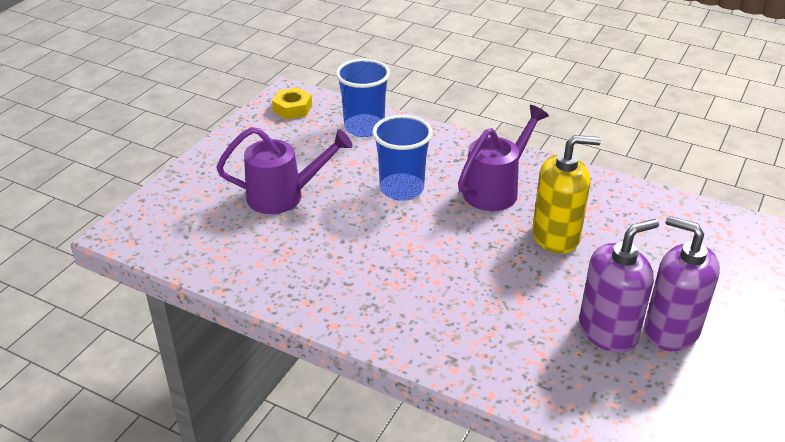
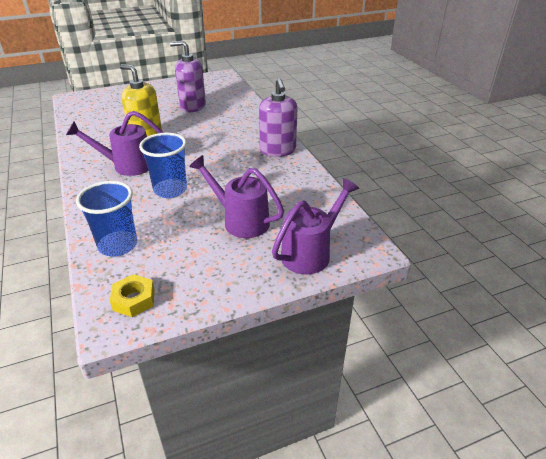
camera: 140 degrees left, 0 degrees up
(181, 201) = (311, 253): none -> purple watering can
(671, 330) = (172, 98): purple soap dispenser -> purple soap dispenser (277, 150)

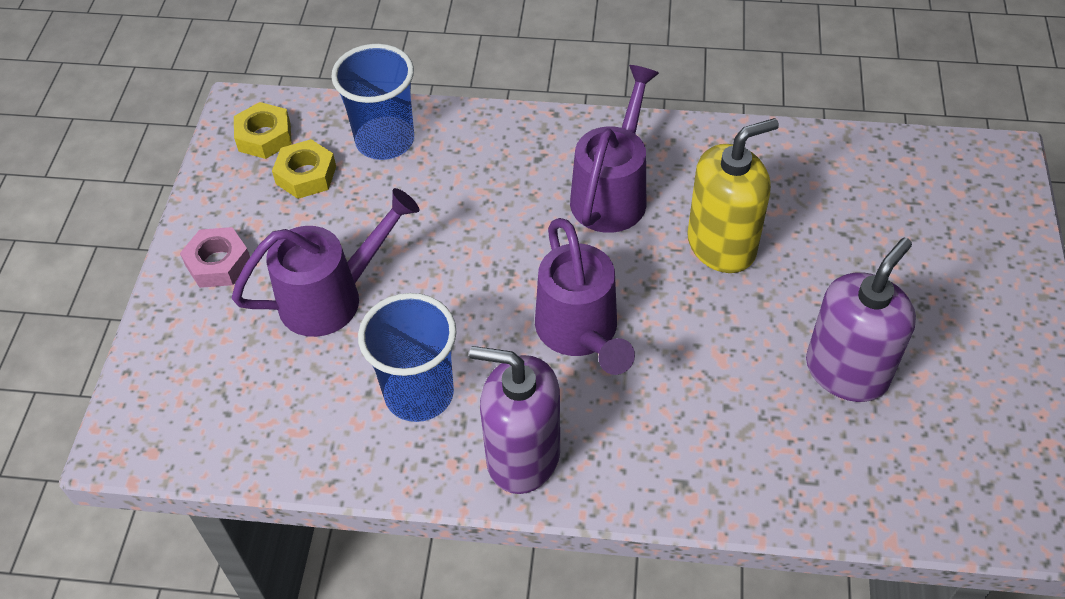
camera: 120 degrees right, 15 degrees up
(161, 265) = (306, 175): none -> yellow nut
(170, 190) = (488, 232): blue cup -> blue cup (419, 394)
(247, 270) = (218, 263): none -> pink nut
(311, 253) = (187, 355): purple watering can -> purple watering can (580, 333)

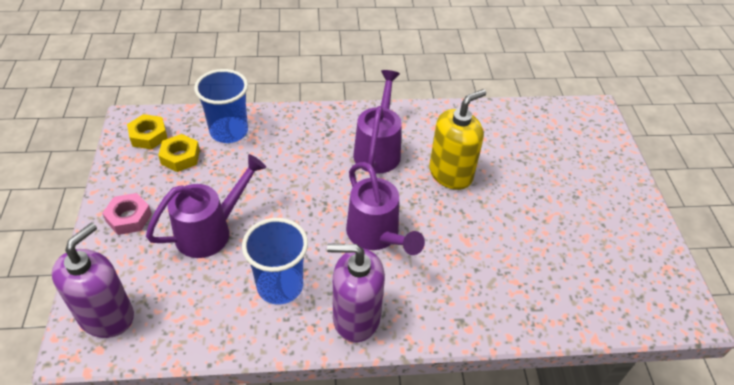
camera: 15 degrees left, 5 degrees down
(846, 371) = (542, 239): purple soap dispenser -> purple soap dispenser (106, 316)

